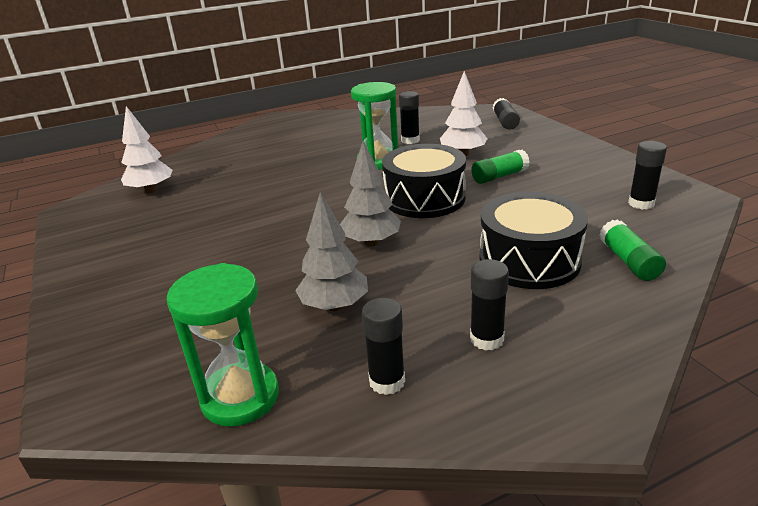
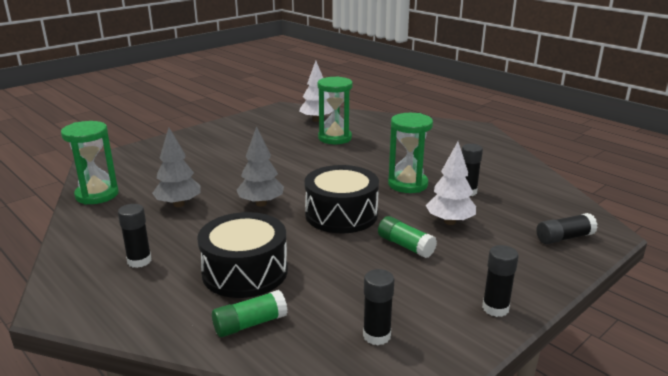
camera: 70 degrees right, 5 degrees down
(224, 184) = (335, 138): none -> green hourglass
(387, 381) = (102, 232): black glue stick -> black glue stick (495, 308)

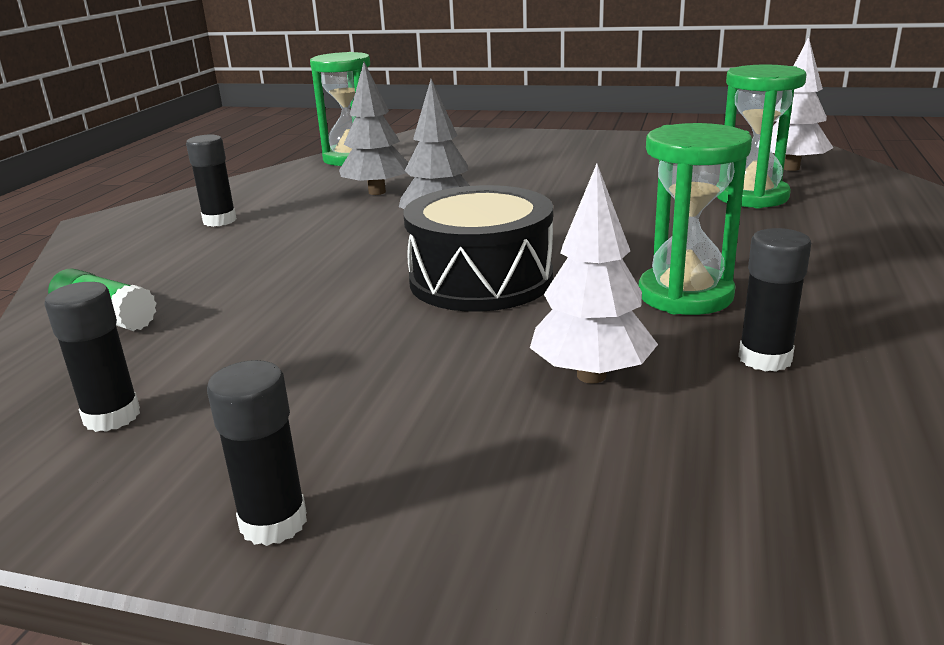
camera: 60 degrees right, 0 degrees up
(245, 272) = (238, 275): black drum -> none
(405, 246) = (435, 359): green glue stick -> none
(564, 238) = (737, 558): black glue stick -> none

